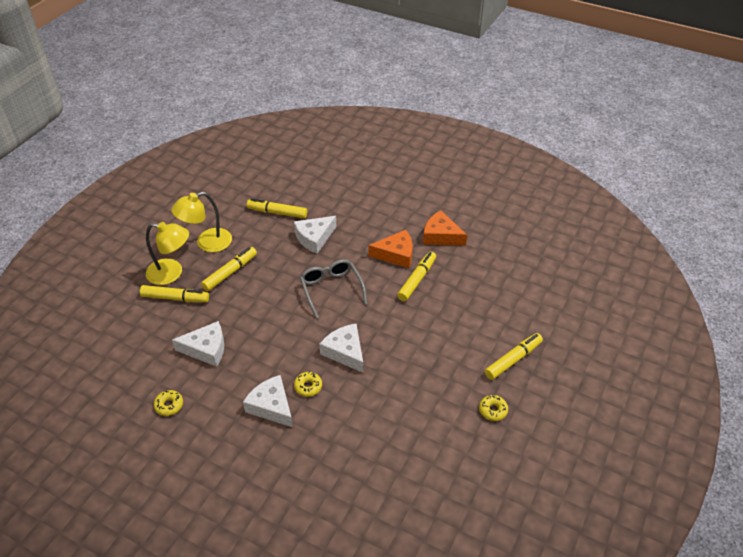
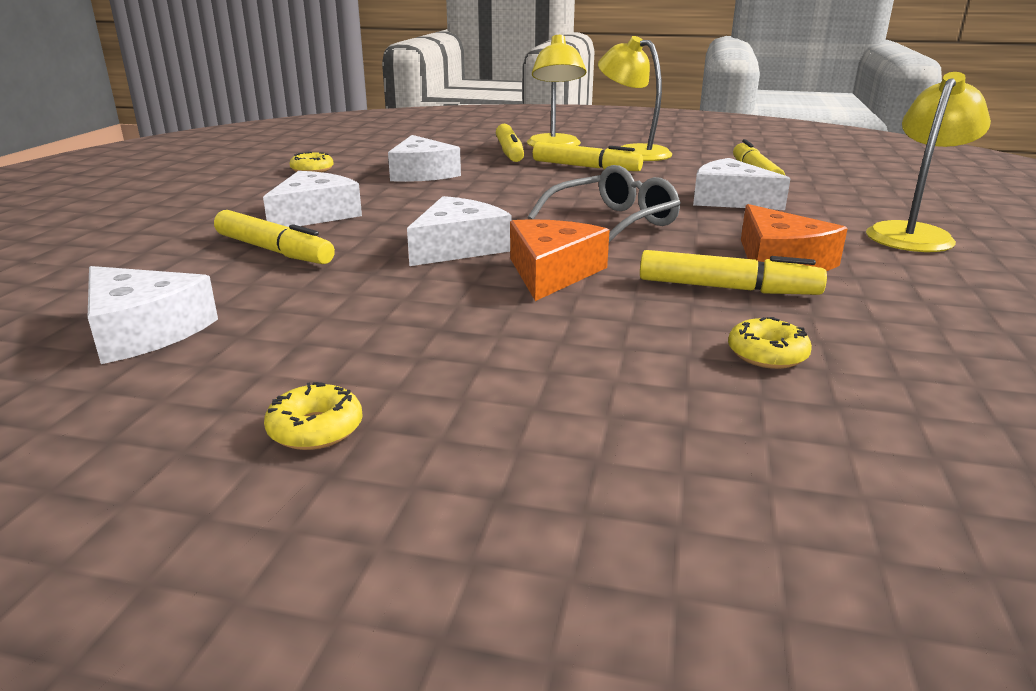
camera: 75 degrees right, 20 degrees down
(308, 386) = (362, 231): yellow donut -> yellow donut (767, 354)
(379, 204) = (913, 234): none -> yellow lamp
(408, 467) = (144, 331): none -> white cheese
(441, 236) = (920, 300): orange cheese -> orange cheese (552, 272)
(513, 360) = (538, 451): yellow marker -> yellow marker (274, 251)

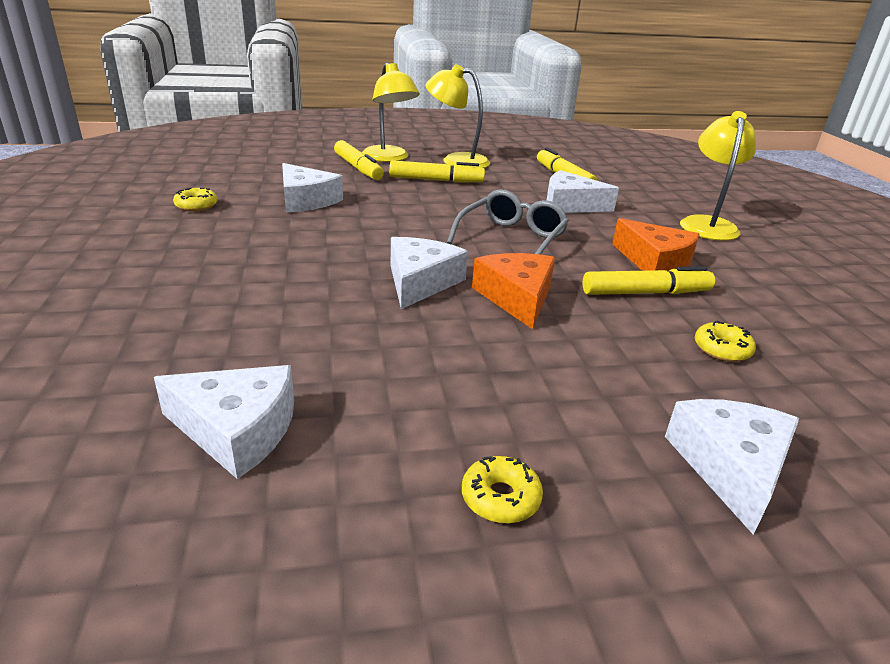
camera: 25 degrees left, 5 degrees up
(274, 251) = (262, 310): yellow marker -> none
(314, 215) = (256, 262): white cheese -> white cheese (731, 467)

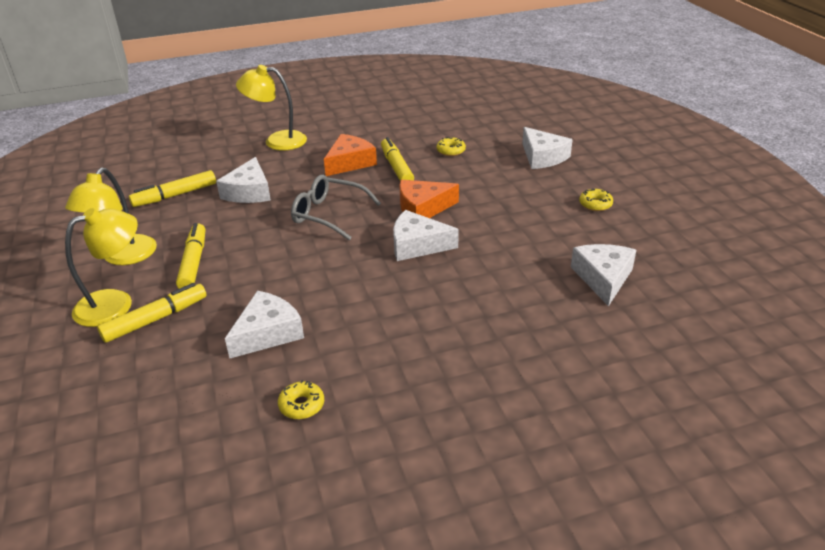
camera: 95 degrees left, 5 degrees up
(731, 467) = (542, 157): white cheese -> white cheese turned 120 degrees counterclockwise

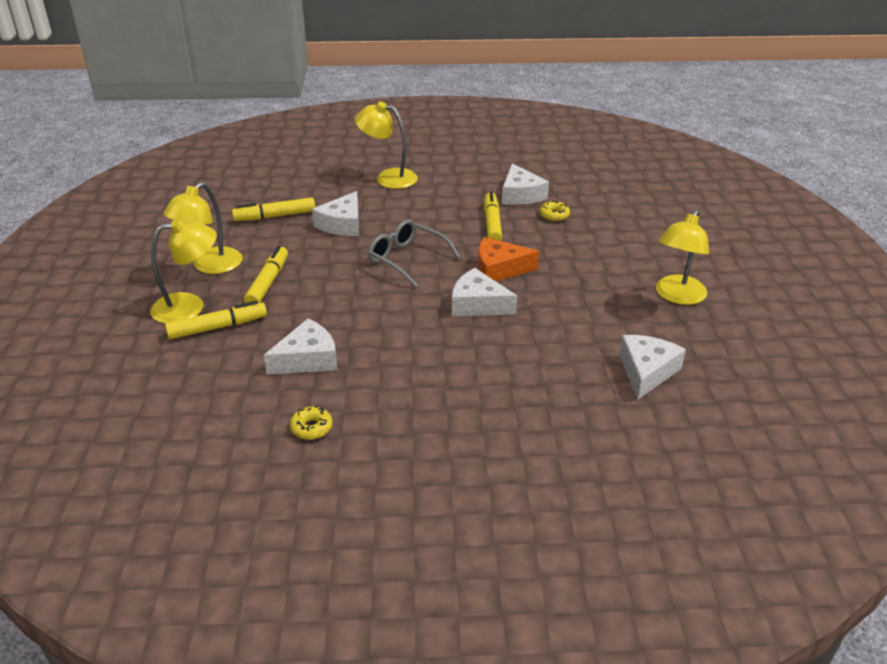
camera: 15 degrees right, 0 degrees up
(350, 162) = (448, 211): orange cheese -> none
(542, 157) = (646, 237): white cheese -> white cheese (520, 195)
(595, 204) = (677, 296): yellow donut -> yellow lamp

